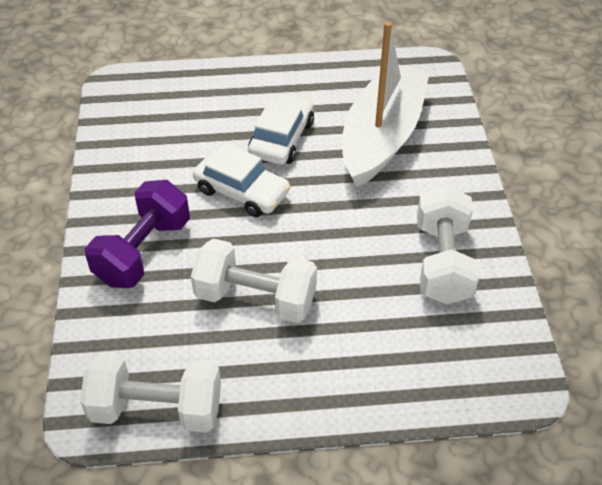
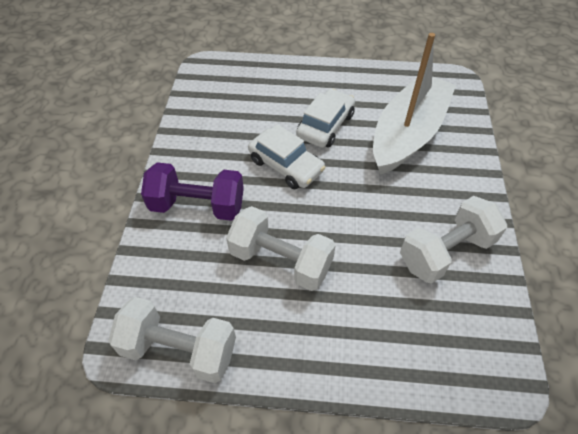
camera: 10 degrees right, 5 degrees up
(143, 251) = (197, 206): purple dumbbell -> purple dumbbell turned 60 degrees clockwise
(443, 262) = (446, 252): white dumbbell -> white dumbbell turned 45 degrees clockwise

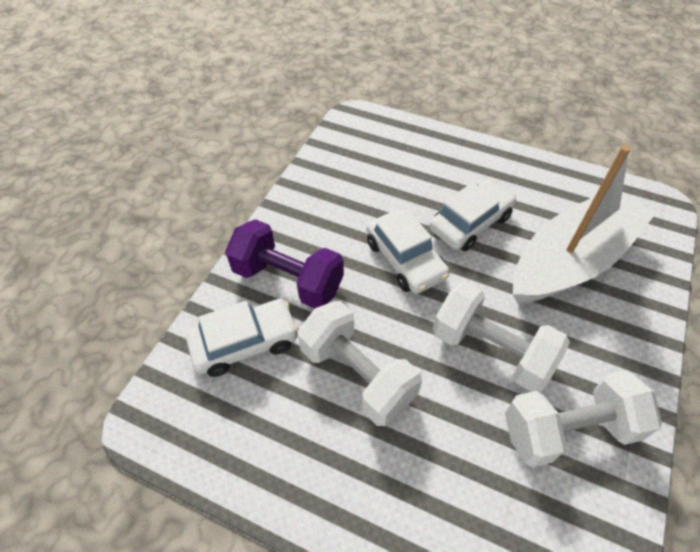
camera: 20 degrees right, 0 degrees up
(179, 349) = (207, 443): white dumbbell -> white dumbbell (491, 350)
(181, 264) = (245, 343): none -> white car

